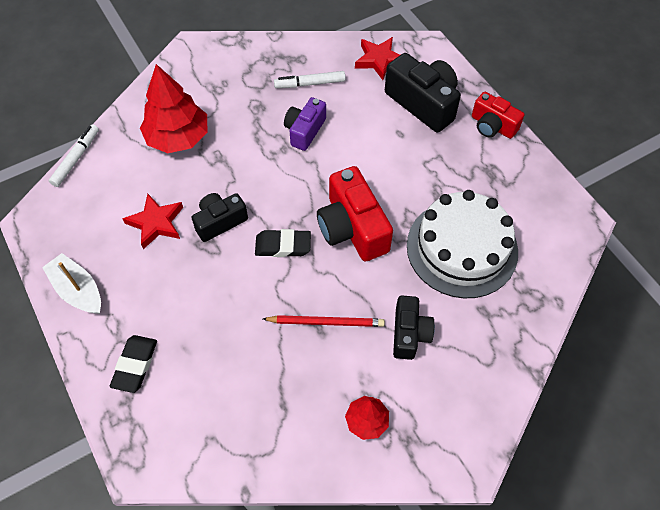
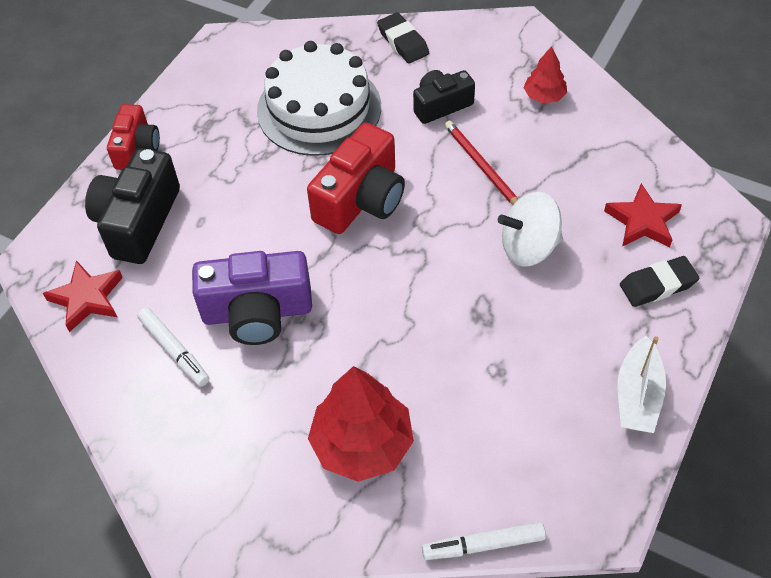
camera: 120 degrees left, 5 degrees down
(156, 223) = (498, 379): red star -> red star (642, 221)
(220, 222) = (445, 318): black camera -> none
(232, 304) = (529, 247): none -> white spinning top
(283, 246) = (429, 244): black eraser -> black eraser (403, 42)
(304, 131) = (257, 312): purple camera -> purple camera, size x1.61

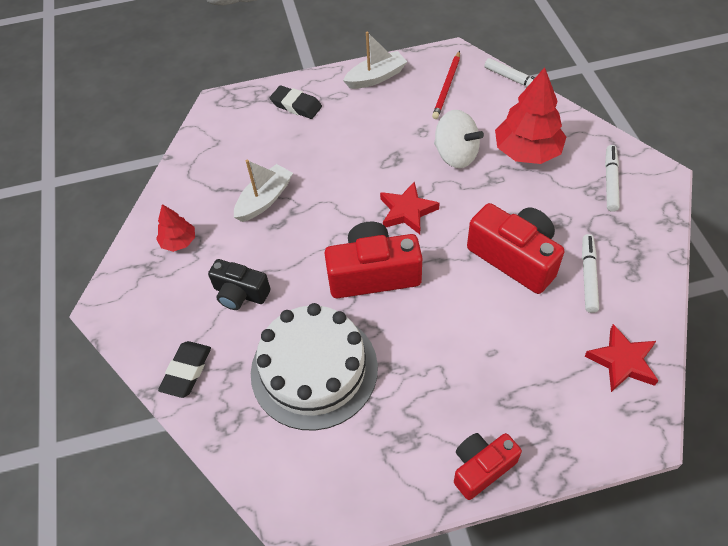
camera: 130 degrees left, 0 degrees up
(138, 221) = (537, 393): black camera -> none
(238, 483) = (610, 181): none -> white marker
(257, 312) = (515, 257): purple camera -> red camera
(481, 166) = (280, 231): red pencil -> red pencil (447, 87)
(529, 247) = (324, 169): white spinning top -> white spinning top (456, 155)
(534, 178) = (264, 200): none -> white boat
(642, 221) = (253, 134): red star -> red star (407, 211)

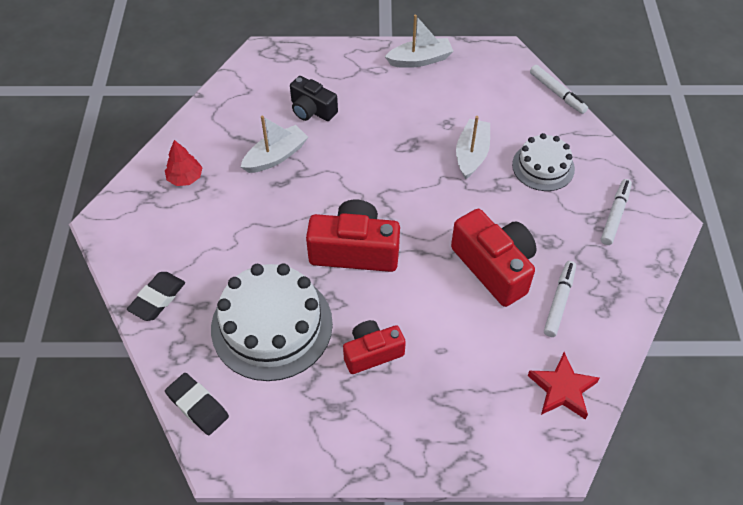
camera: 10 degrees right, 0 degrees up
(240, 293) = (226, 239): black camera -> black camera (312, 110)
(296, 105) = (334, 71): black eraser -> black eraser (197, 406)
(407, 211) = (406, 198): red star -> none
(447, 87) = (486, 84): red pencil -> none
(456, 155) = (471, 154): white spinning top -> white boat
(481, 468) = (395, 452): red camera -> red camera (372, 353)
(527, 151) = (543, 166): red tree -> white cake

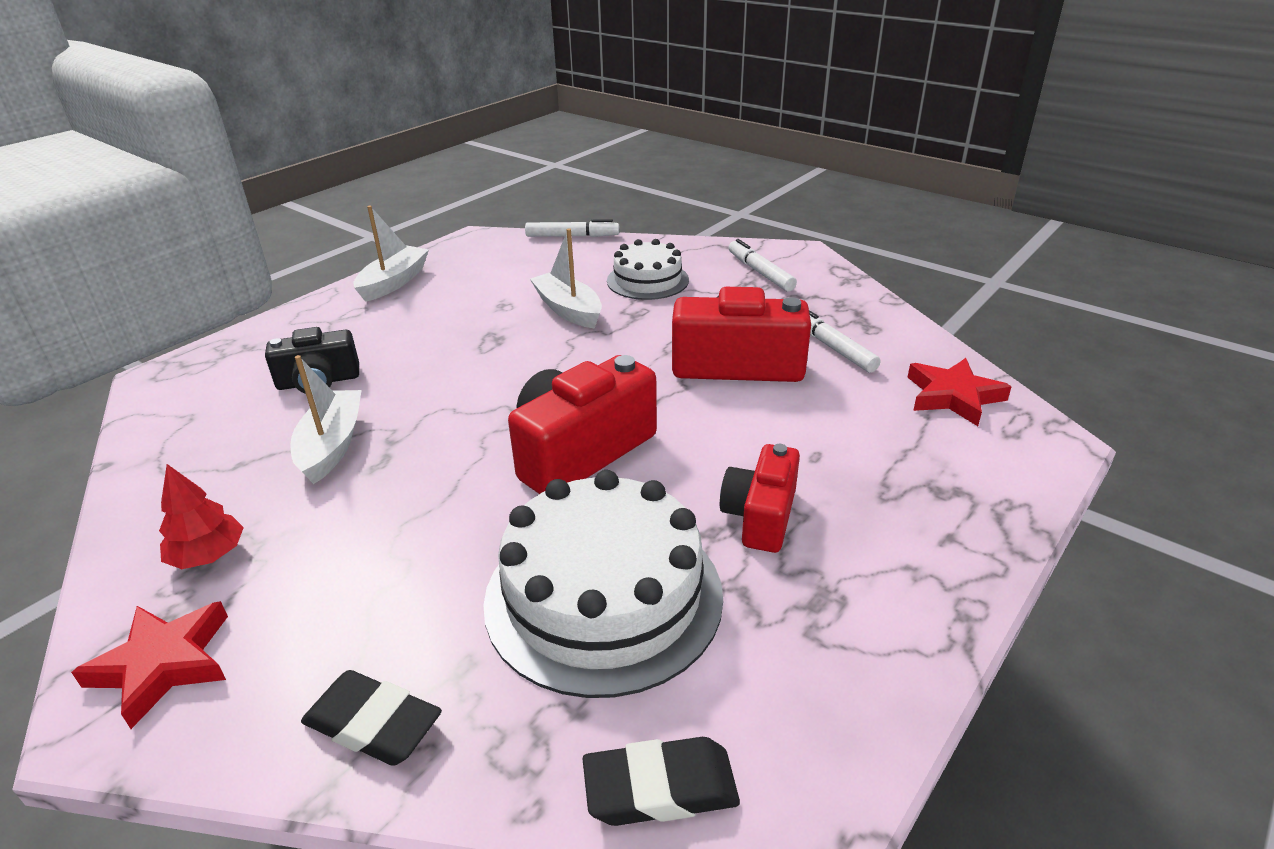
camera: 50 degrees left, 20 degrees down
(133, 215) = (163, 664): none -> red star
(157, 298) = (373, 724): black eraser -> black eraser turned 45 degrees counterclockwise

